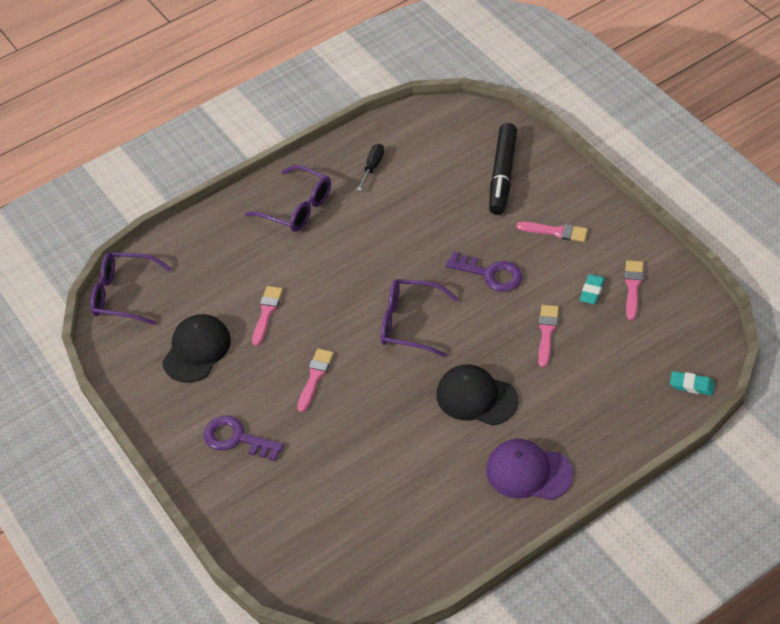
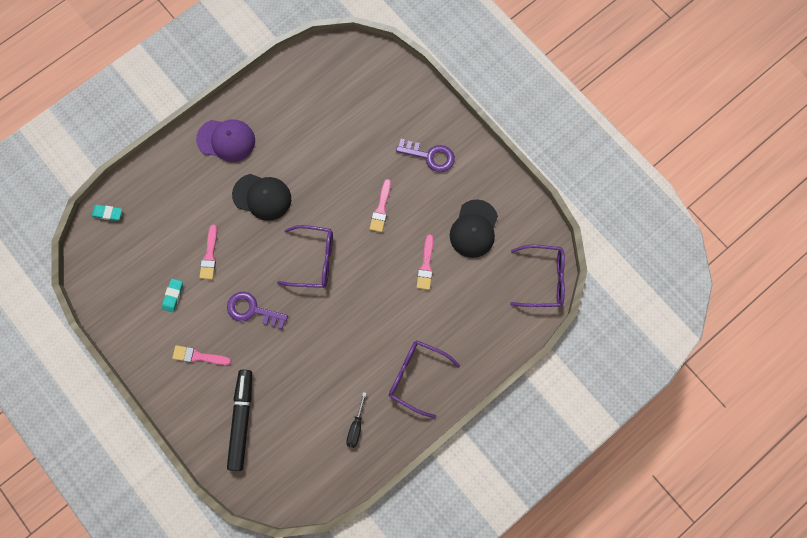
camera: 170 degrees right, 25 degrees up
(633, 287) = (141, 301): pink brush -> none

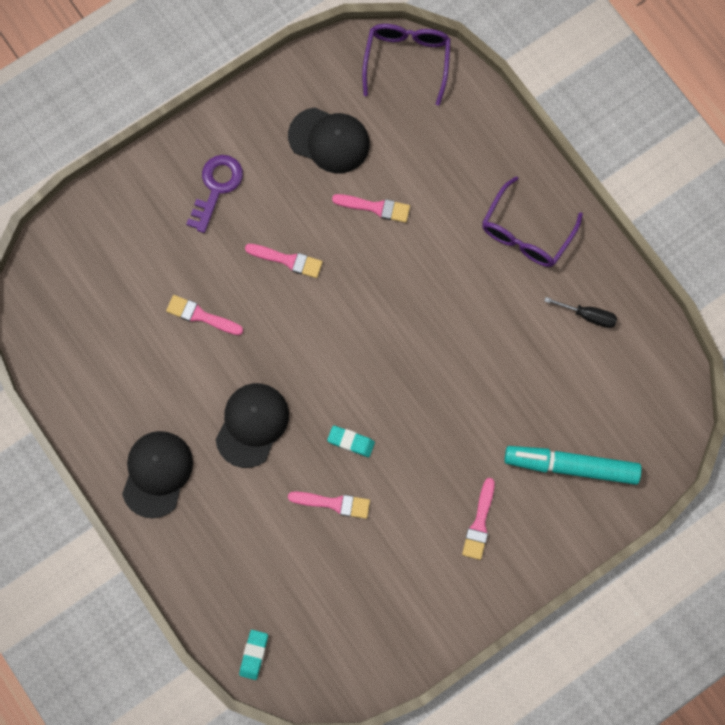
camera: 85 degrees left, 0 degrees up
(173, 296) = (389, 557): turquoise eraser -> turquoise eraser (351, 442)
(226, 140) = (157, 474): purple cap -> black cap
(242, 420) = (571, 466): black marker -> turquoise marker
(252, 310) = (419, 446): purple key -> none
(313, 260) = (353, 358): purple glasses -> none
(336, 156) = (201, 316): none -> pink brush

